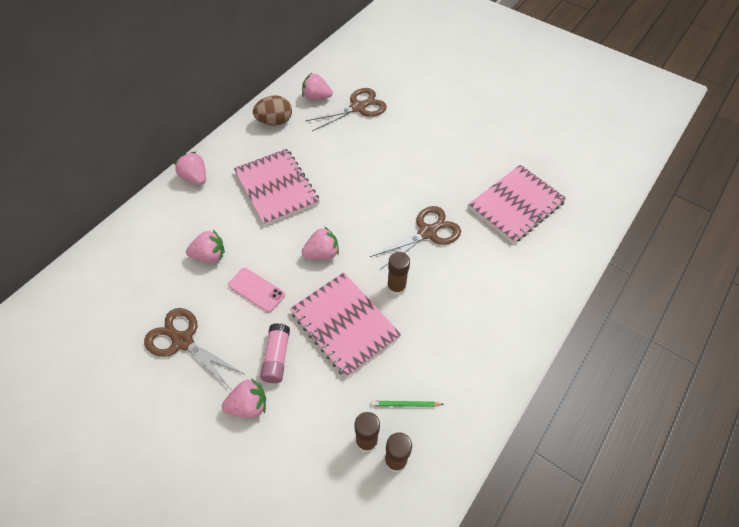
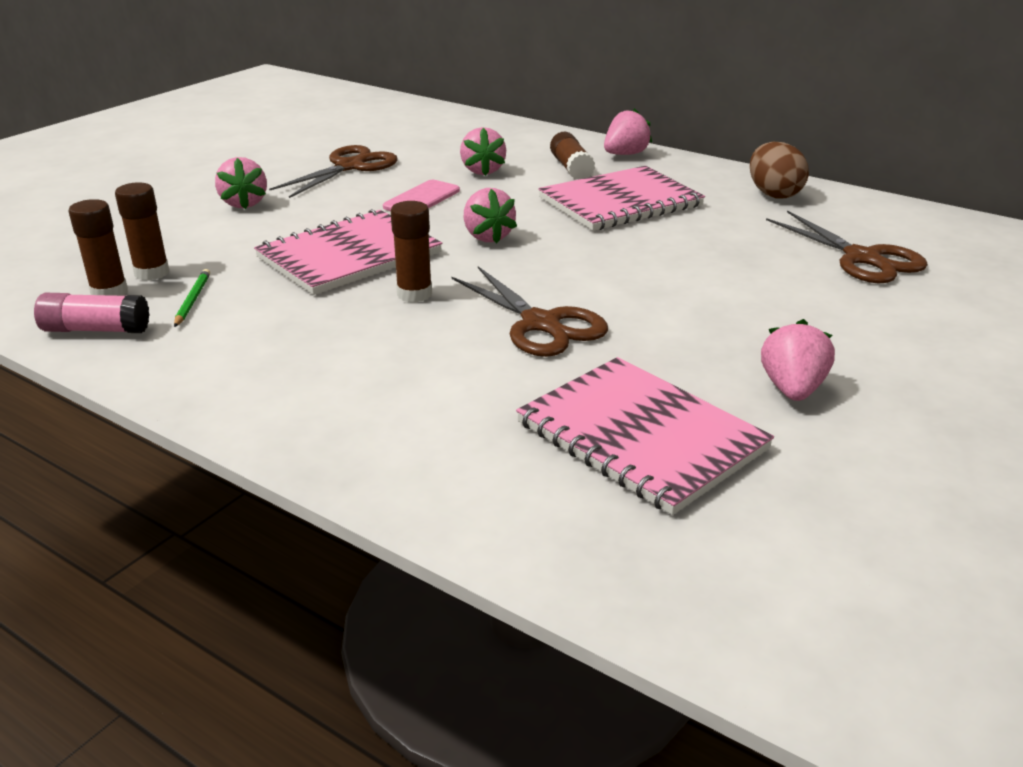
camera: 90 degrees right, 25 degrees down
(215, 207) = (571, 168): none -> brown glue stick
(276, 357) = (308, 215): pink glue stick -> pink glue stick (96, 330)
(316, 97) = (863, 222): pink strawberry -> pink strawberry (792, 389)

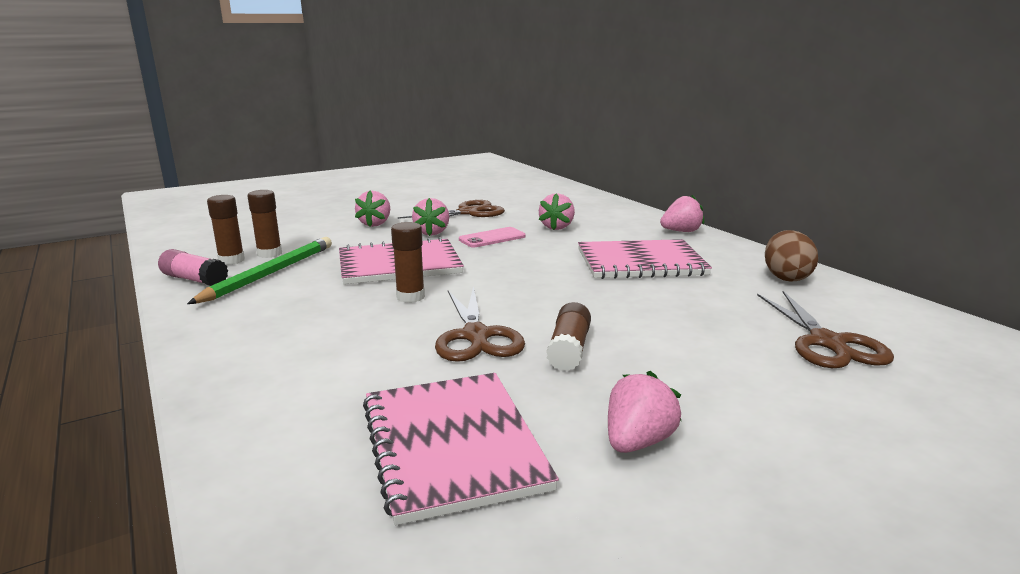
camera: 25 degrees right, 10 degrees down
(192, 300) = (269, 273): green pencil -> green pencil, size x2.19
(487, 237) = (509, 269): pink strawberry -> pink strawberry (432, 232)
(571, 168) = (626, 234): brown glue stick -> brown glue stick (569, 349)

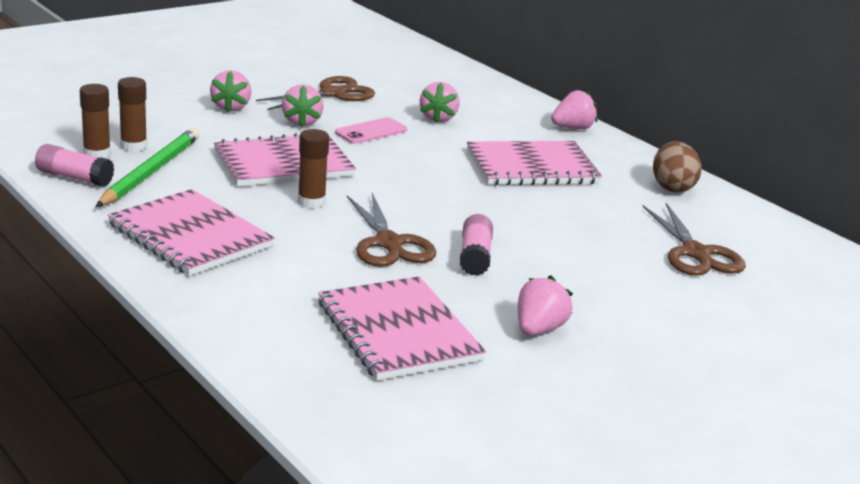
camera: 10 degrees left, 5 degrees up
(268, 331) = (190, 235): none -> pink notebook
(569, 349) = (475, 257): brown glue stick -> pink glue stick

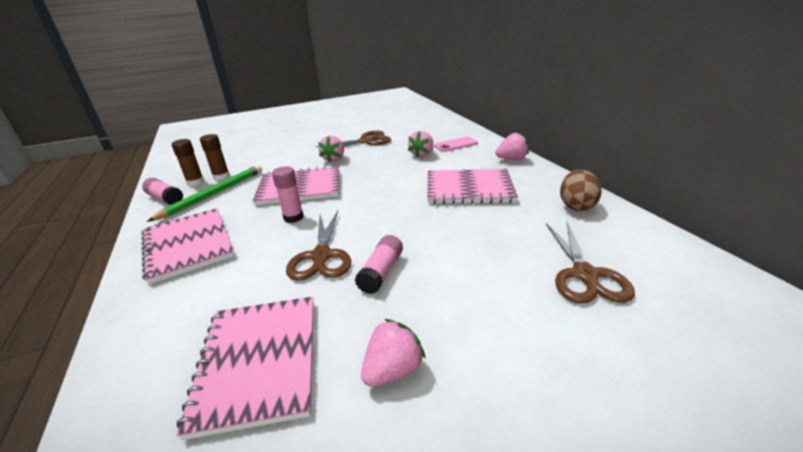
camera: 20 degrees right, 5 degrees up
(231, 107) = (300, 151): pink strawberry -> none
(311, 202) = (293, 217): brown glue stick -> pink glue stick
(371, 131) = (372, 164): pink phone -> pink phone (456, 144)

